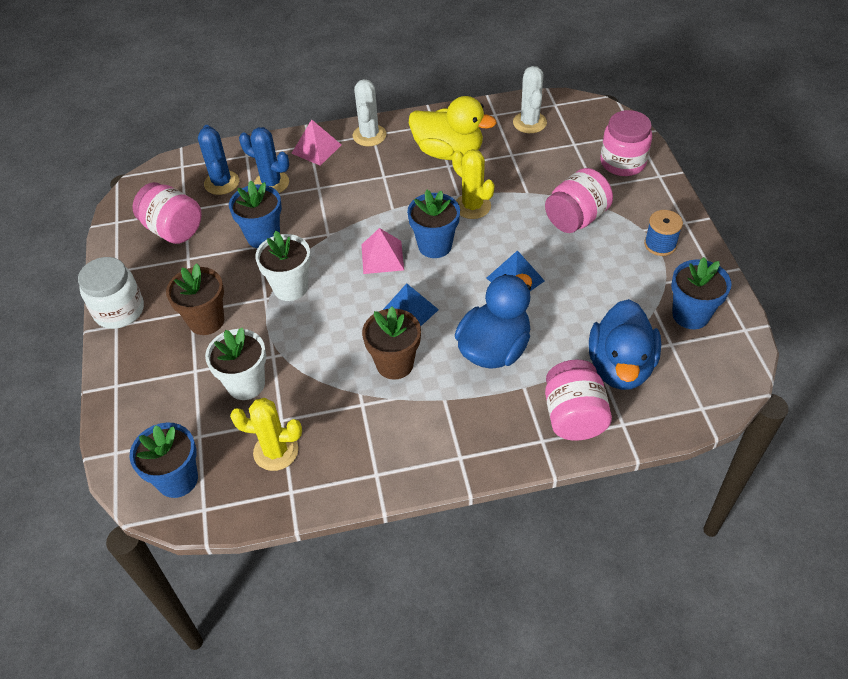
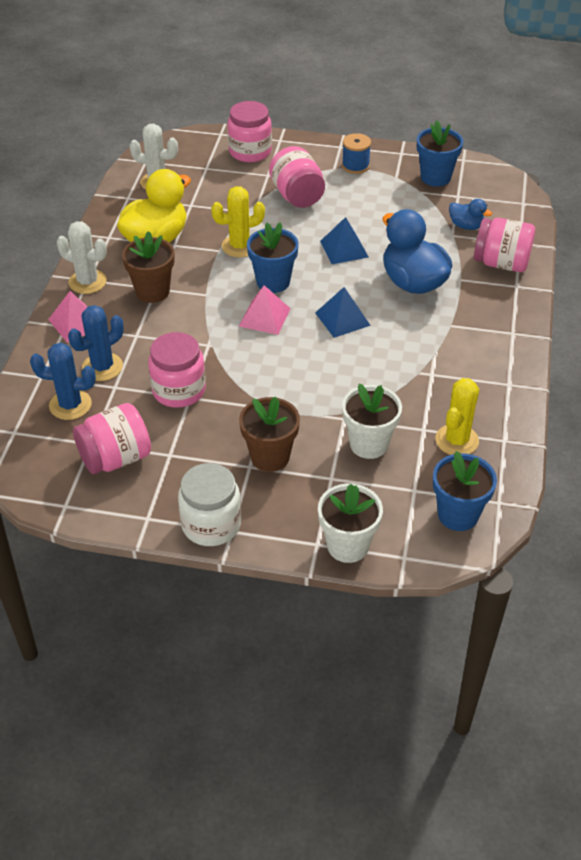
camera: 70 degrees left, 5 degrees down
(263, 236) = (179, 390): blue flower pot -> pink jar
(290, 287) = (264, 387): white flower pot -> white flower pot (347, 546)
(395, 364) = (397, 343): brown flower pot -> brown flower pot (152, 291)
(620, 366) = (466, 226): blue duck -> blue duck, size x0.50

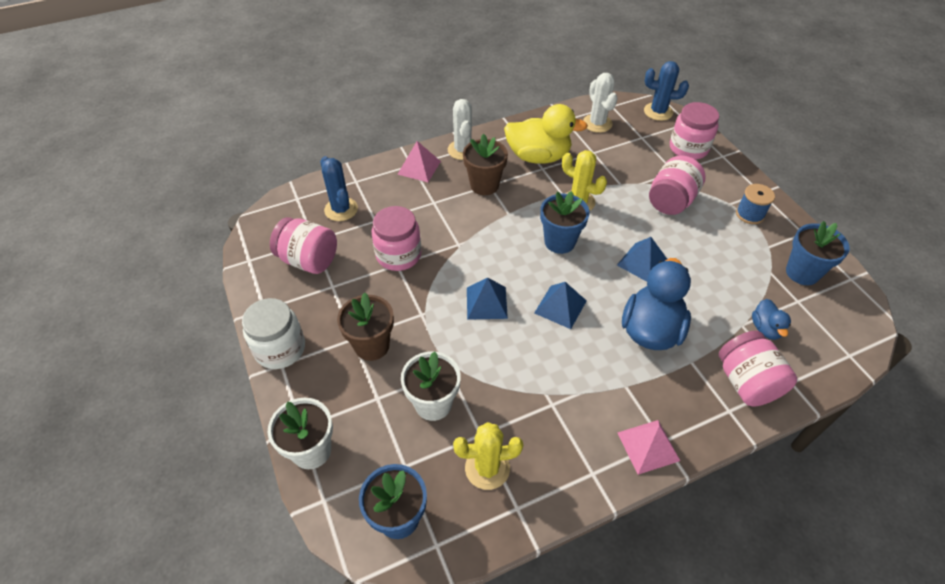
camera: 55 degrees right, 5 degrees up
(102, 367) = (388, 204): blue cactus -> blue cactus (658, 112)
(264, 317) = (516, 259): pink pyramid -> pink pyramid (648, 446)
(294, 360) = (486, 302): none -> blue pyramid

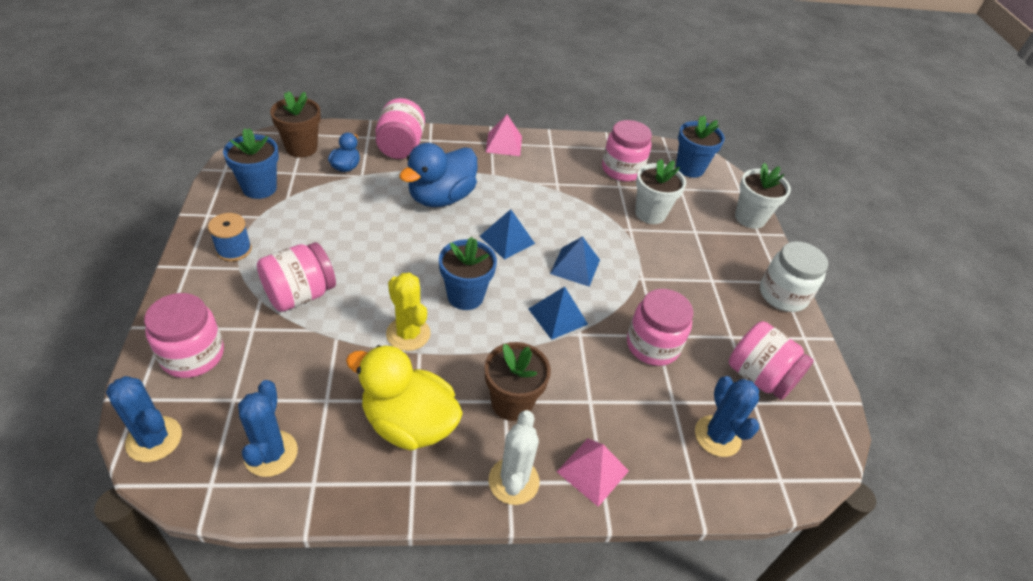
camera: 165 degrees left, 5 degrees down
(372, 345) = (695, 269): brown flower pot -> brown flower pot (301, 148)
(487, 468) = (622, 169): yellow cactus -> pink jar
(597, 123) = (271, 453): white cactus -> blue cactus
(642, 262) = (397, 247): blue pyramid -> blue pyramid (558, 316)

